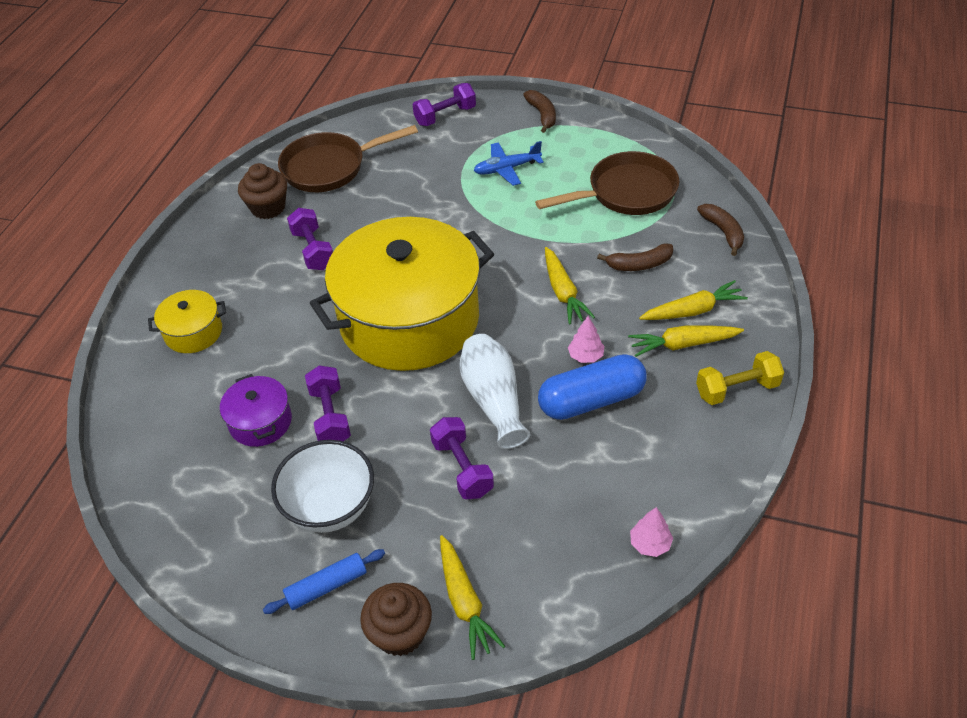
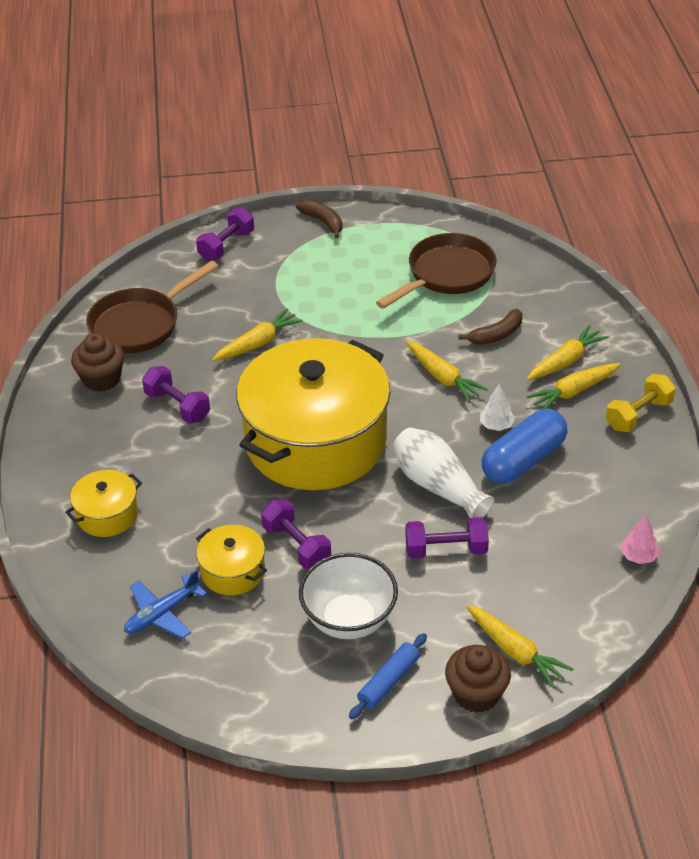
camera: 25 degrees left, 5 degrees down
(260, 422) = (233, 571): purple pot -> yellow pot
(417, 212) = (258, 343): none -> yellow carrot
(462, 468) = (446, 550): purple dumbbell -> purple dumbbell turned 45 degrees counterclockwise
(506, 169) = (320, 281): blue plane -> blue plane (162, 614)
(585, 356) = (496, 425): pink tree -> white tree
(723, 232) = (553, 287): brown banana -> none

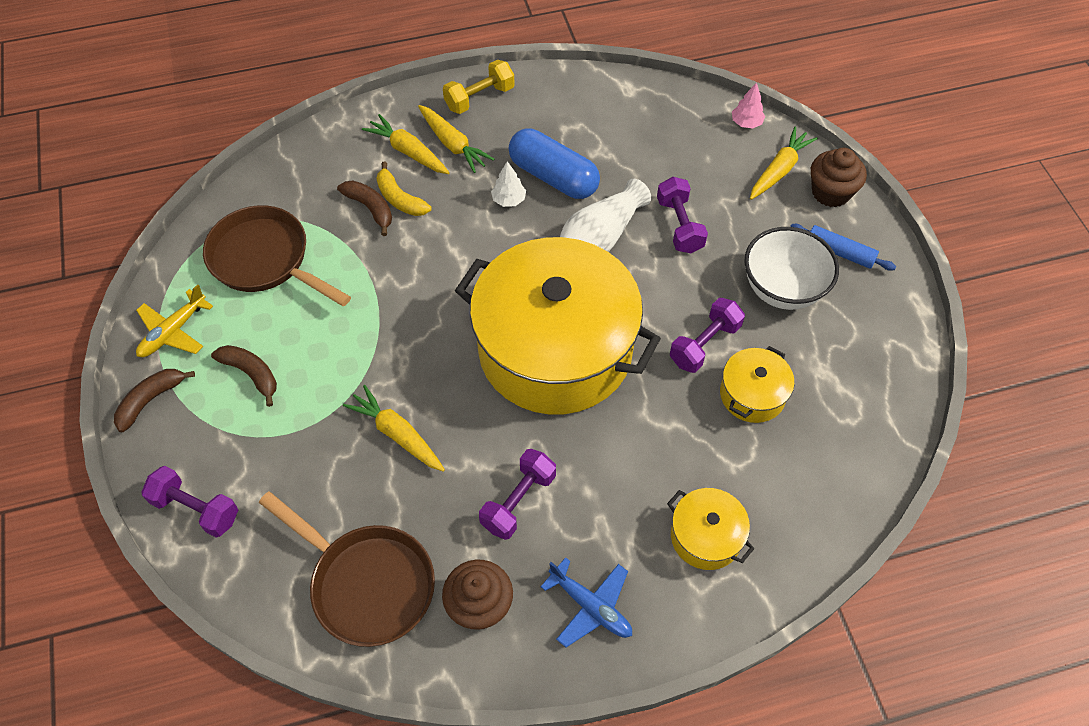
camera: 100 degrees left, 15 degrees up
(162, 614) = (824, 447): blue plane -> blue plane (591, 607)
(334, 269) = (251, 374): none -> brown banana
(383, 230) = (173, 332): none -> yellow plane
(443, 377) = (442, 248): yellow carrot -> none
(506, 353) = (400, 199): none -> yellow banana
(638, 415) = (479, 98): yellow dumbbell -> yellow dumbbell turned 75 degrees counterclockwise
(638, 556) = (654, 96): pink tree -> pink tree (746, 123)

